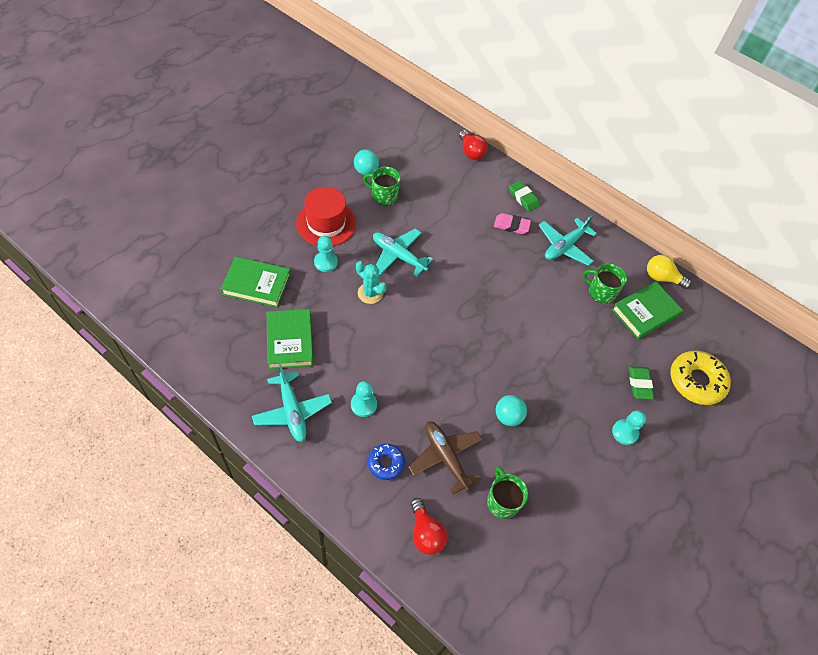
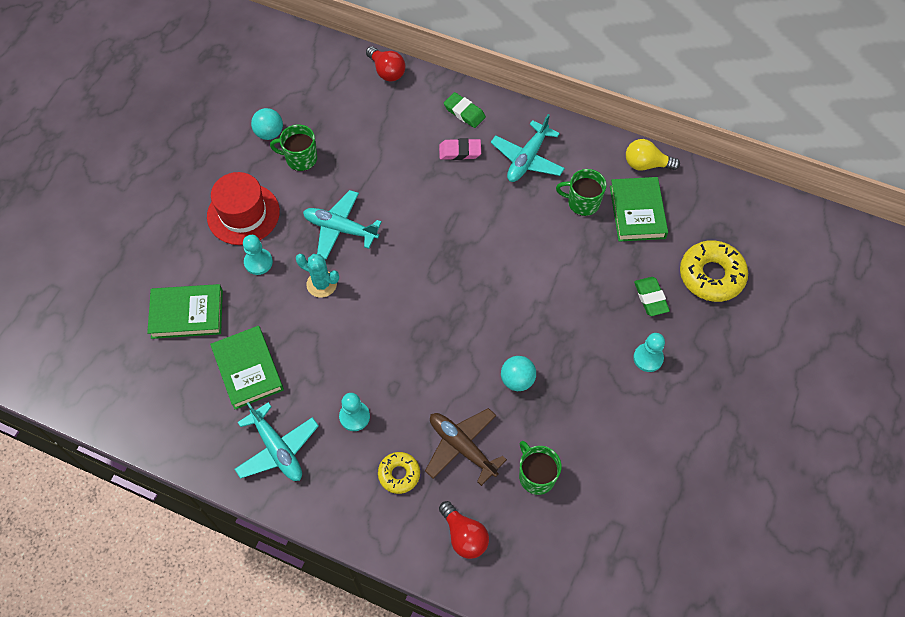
camera: 10 degrees left, 5 degrees up
(386, 463) = (399, 474): blue donut -> yellow donut
(645, 312) = (637, 212): green book -> green book turned 45 degrees counterclockwise

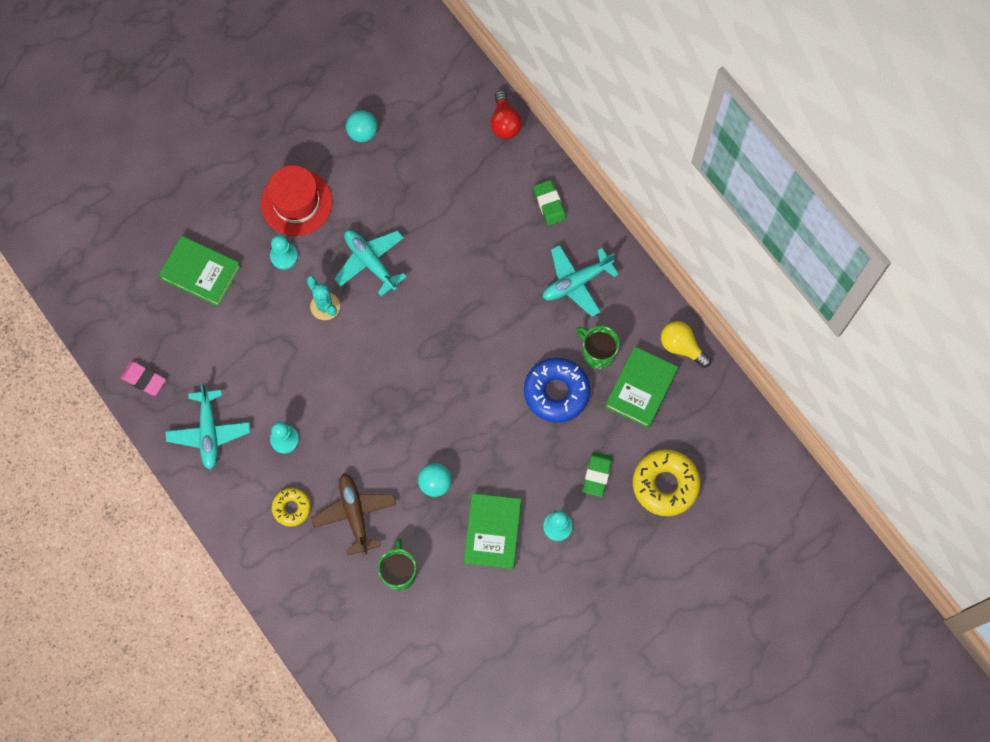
camera: 30 degrees right, 10 degrees up
(248, 369) = (223, 350): green book -> green book (492, 532)
(300, 158) = (375, 173): green mug -> none
(460, 151) = (520, 242): pink eraser -> pink eraser (144, 379)
(464, 535) = (312, 586): red light bulb -> none
(570, 250) = (556, 392): none -> blue donut

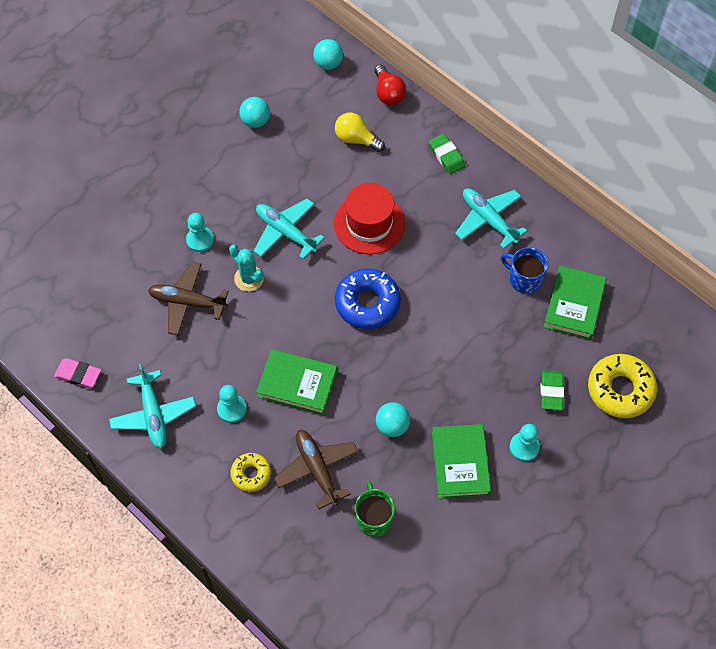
camera: 10 degrees left, 10 degrees down
(201, 273) = (120, 267): green book -> green book (297, 384)
(261, 321) = (187, 302): none -> brown plane
(296, 202) = (203, 190): red hat -> red hat (369, 223)
(449, 78) = (328, 63): none -> turquoise ball
(556, 392) = (493, 321): blue donut -> blue donut (367, 303)
(576, 282) = (488, 220): turquoise plane -> turquoise plane turned 90 degrees clockwise
(598, 352) = (524, 279): green mug -> blue mug
(681, 347) = (603, 261): yellow light bulb -> yellow light bulb (356, 139)

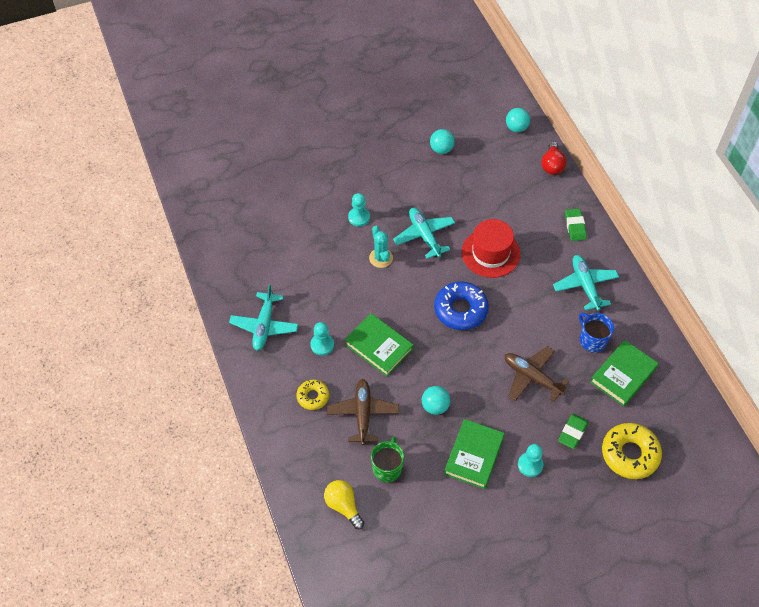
camera: 25 degrees right, 5 degrees down
(78, 375) = (226, 277): pink eraser -> none
(187, 302) = (328, 257): brown plane -> brown plane (532, 377)
(356, 139) = (511, 189): yellow light bulb -> yellow light bulb (343, 506)

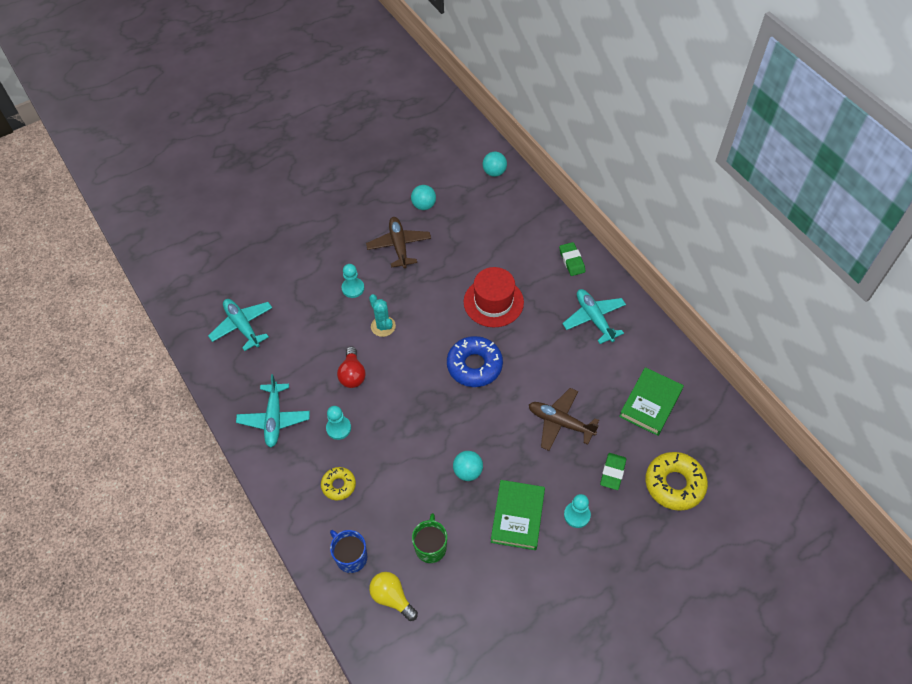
camera: 10 degrees left, 0 degrees up
(363, 414) = (394, 494): brown plane -> brown plane (399, 246)
(379, 347) = (398, 419): green book -> none
(424, 236) = (423, 296): turquoise plane -> turquoise plane (242, 326)
(552, 165) = (536, 203): red light bulb -> red light bulb (352, 374)
(592, 340) = (612, 373): blue mug -> blue mug (351, 557)

